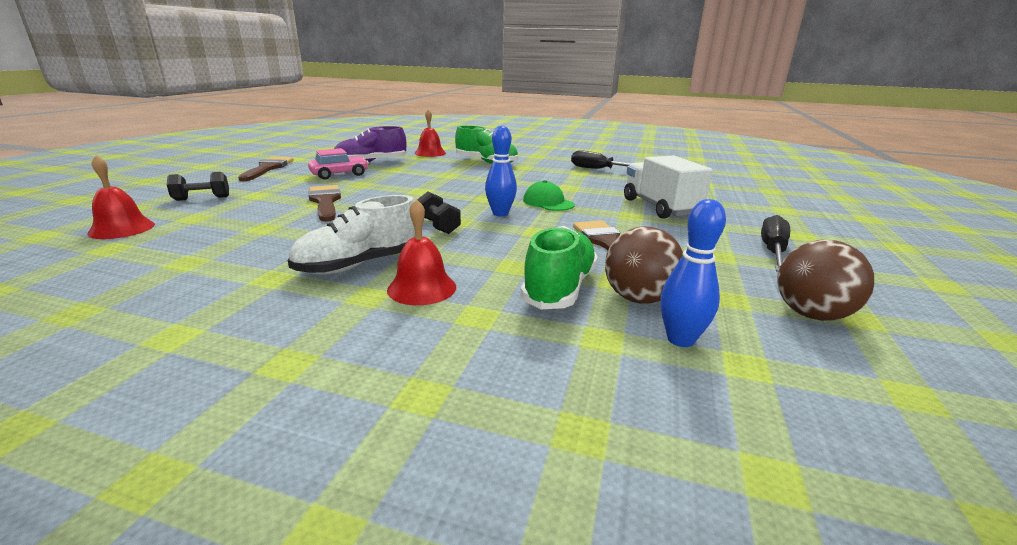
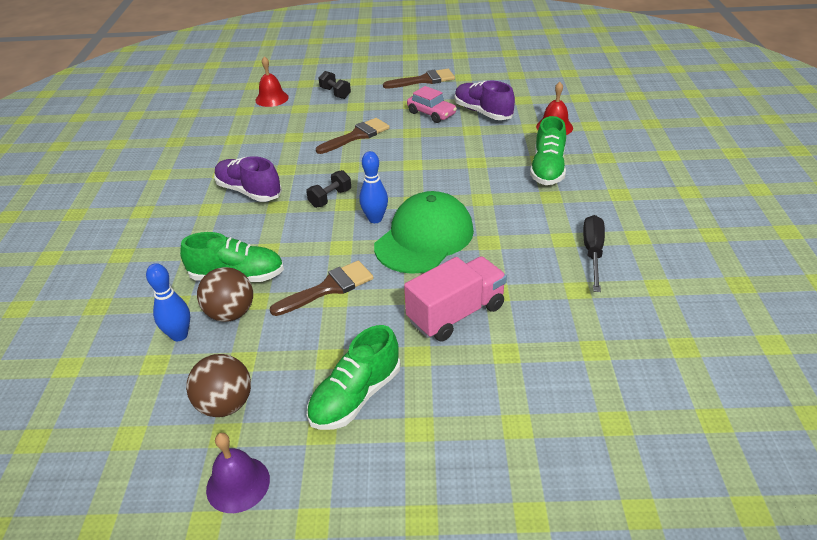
camera: 75 degrees right, 15 degrees up
(360, 265) = (249, 191): white shoe -> purple shoe
(422, 288) = (223, 223): red bell -> none
(548, 202) = (424, 238): green cap -> green cap, size x1.98
(660, 207) = (456, 314): white truck -> pink truck
(772, 251) = (355, 396): black screwdriver -> green shoe
(930, 316) = (238, 484): none -> purple bell

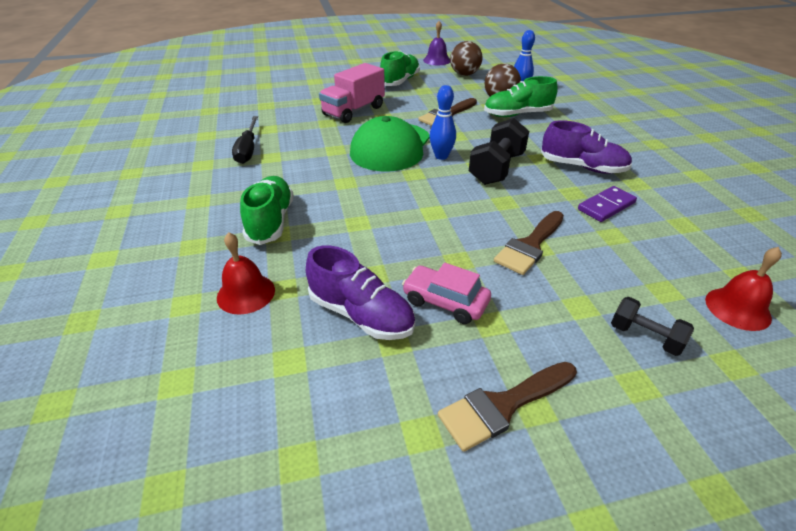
camera: 165 degrees right, 0 degrees up
(272, 156) = (606, 206): none -> purple domino
(330, 198) = (496, 169): black dumbbell -> black dumbbell, size x1.72

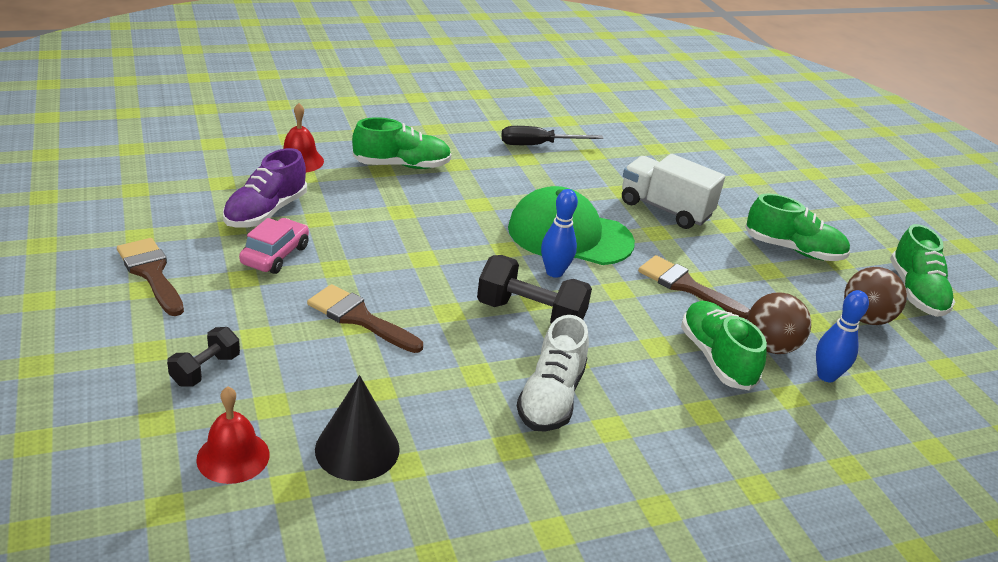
camera: 80 degrees right, 5 degrees down
(353, 111) = (665, 209): pink truck -> white truck
(437, 60) = (916, 292): purple bell -> green shoe
(582, 167) = (551, 397): purple shoe -> white shoe
(606, 206) = (446, 398): purple domino -> none
(683, 245) = (357, 449): none -> black cone

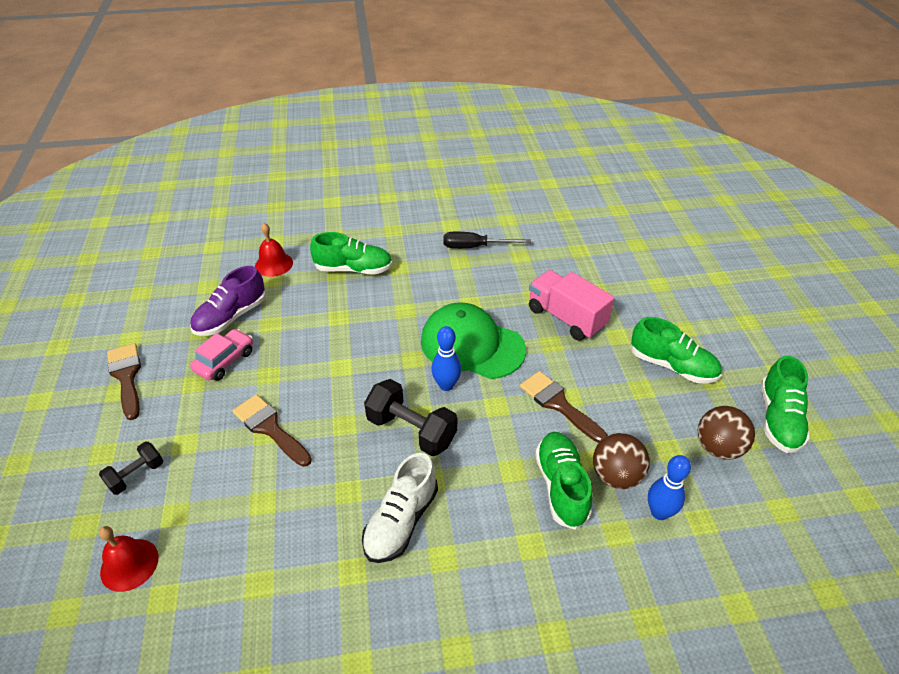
camera: 15 degrees right, 10 degrees up
(357, 449) = (226, 564): black cone -> none
(665, 209) = (566, 318): white truck -> pink truck

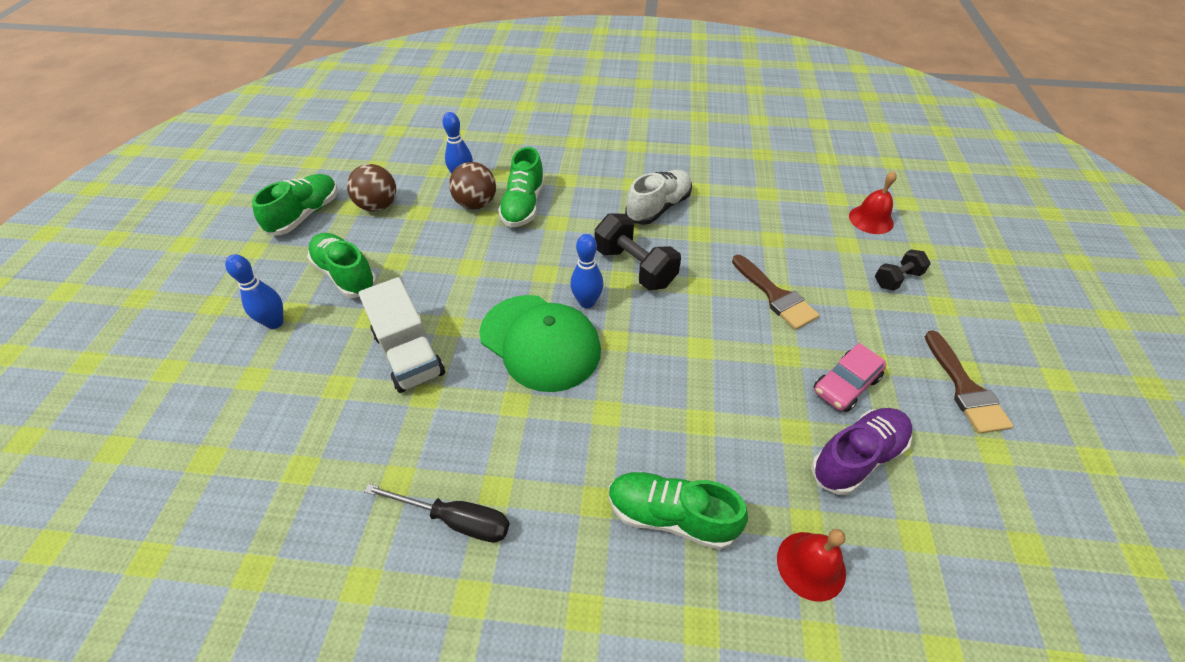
camera: 165 degrees left, 5 degrees up
(558, 404) = (485, 262): brown brush -> none
(566, 318) = (409, 354): pink truck -> white truck
(685, 318) = (275, 322): none -> blue bowling pin

